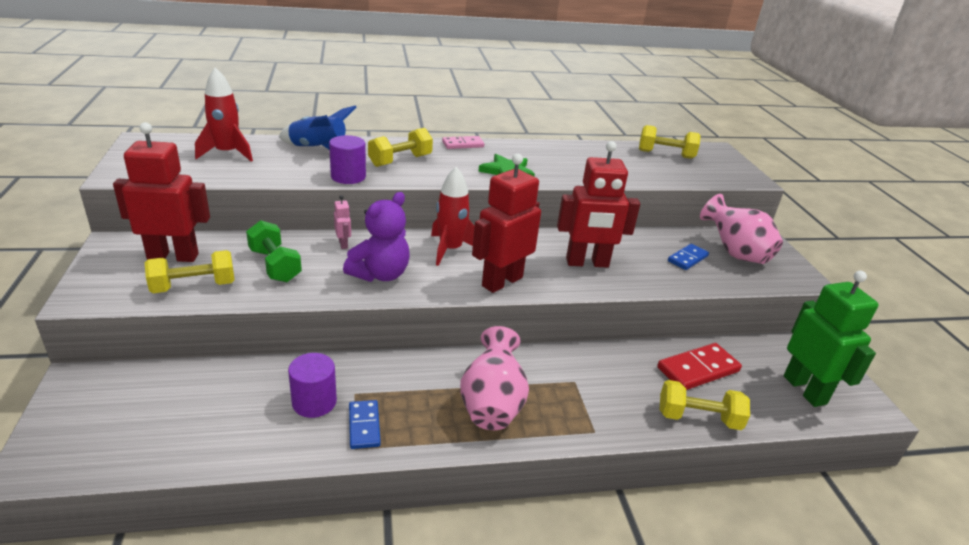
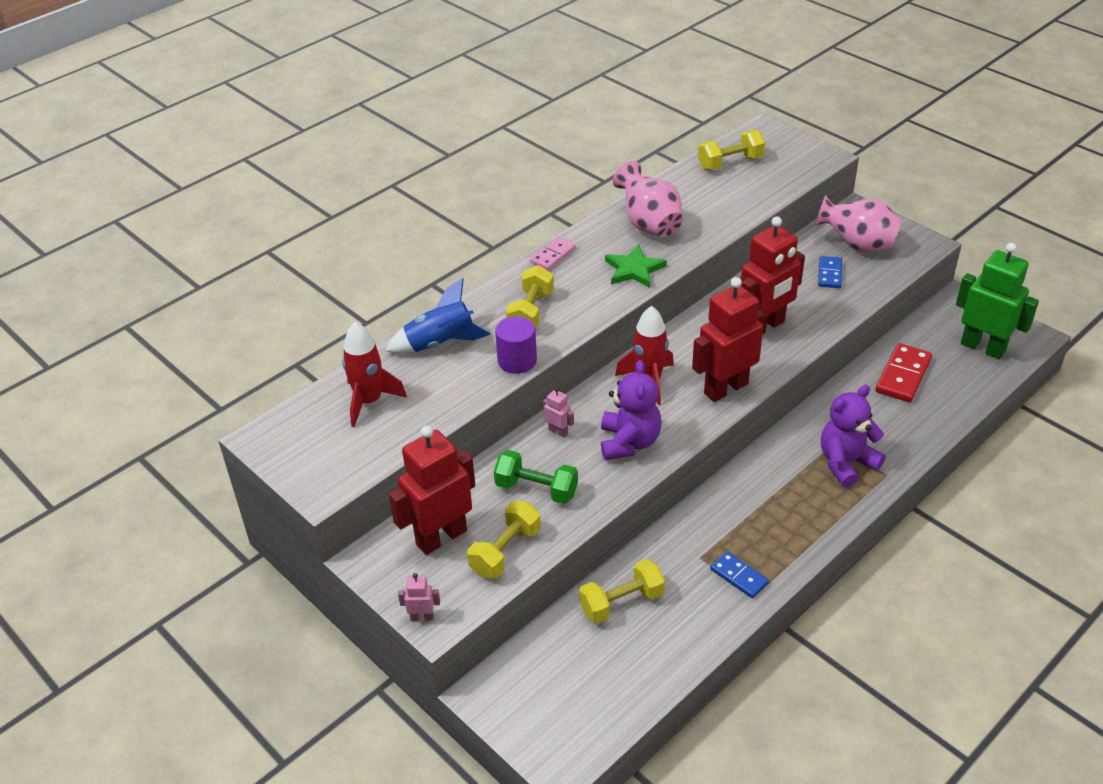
camera: 30 degrees left, 10 degrees up
(80, 290) = (422, 617): none -> pink robot
(314, 402) = (681, 584): purple cylinder -> none
(492, 405) = (802, 500): pink vase -> pink vase (649, 224)
(502, 281) = (725, 388): red robot -> red robot turned 45 degrees clockwise
(566, 401) = (846, 463): none -> purple teddy bear
(698, 418) = (939, 418): yellow dumbbell -> yellow dumbbell (621, 603)

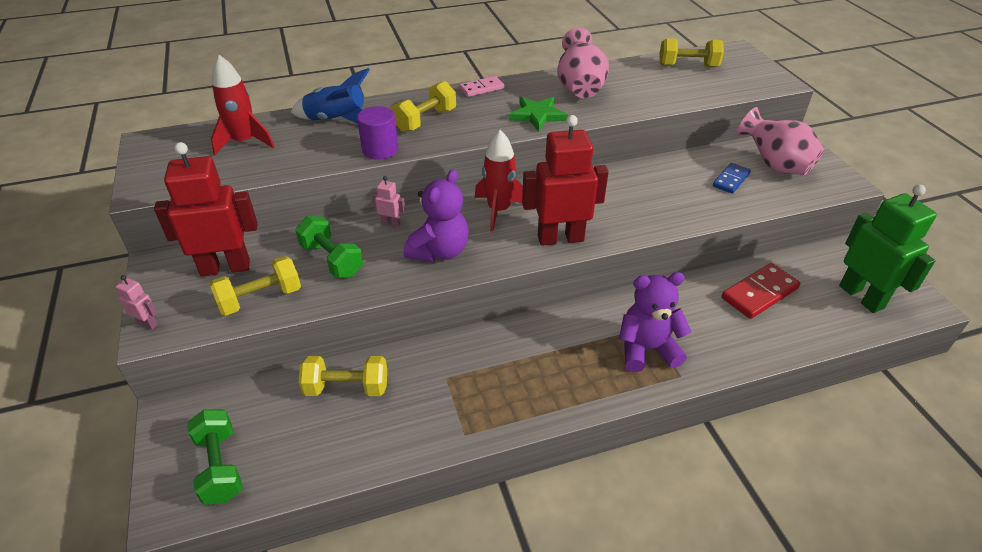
camera: 25 degrees right, 0 degrees up
(558, 431) = (391, 223): pink robot -> pink robot turned 45 degrees counterclockwise
(572, 712) = (220, 466): none -> green dumbbell
(739, 576) = (466, 410): blue domino -> none
(764, 327) = (636, 202): red robot -> none

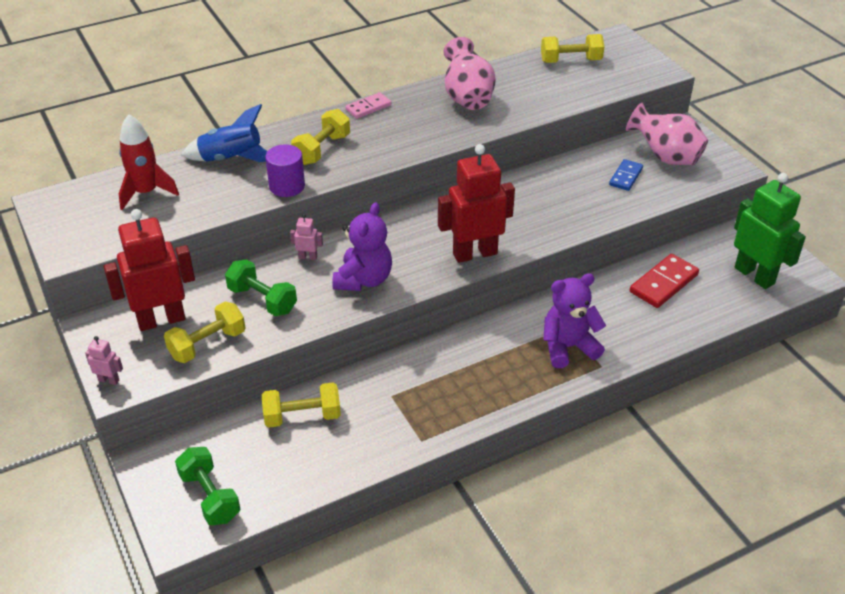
camera: 10 degrees left, 0 degrees up
(499, 210) = (410, 233): red rocket -> none
(537, 115) = (432, 132): green star -> none

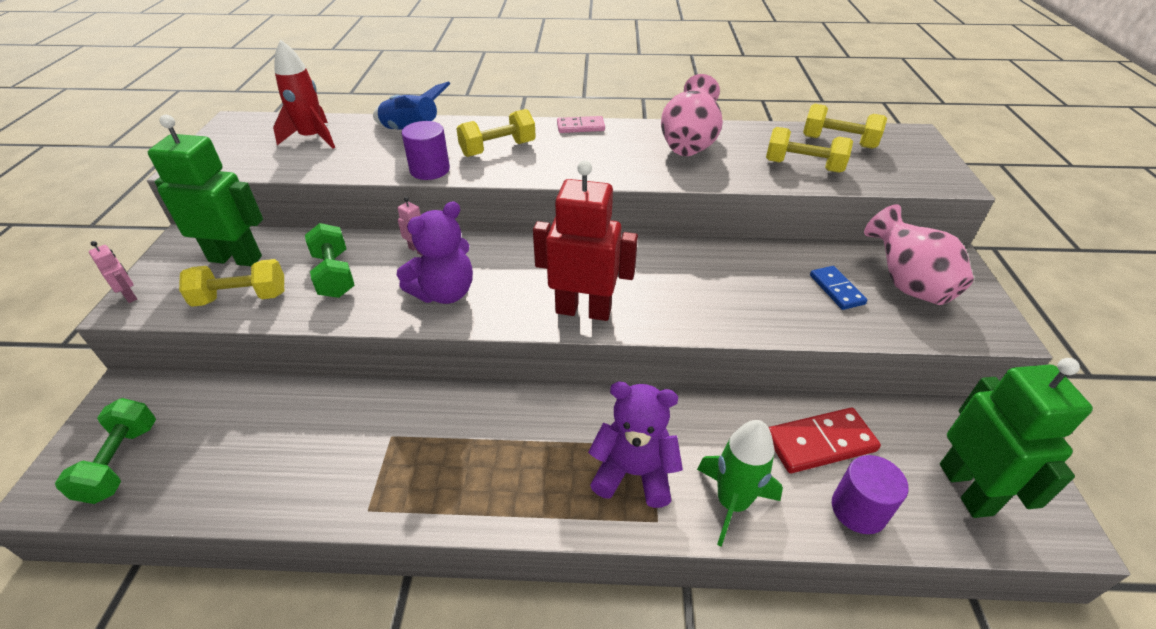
camera: 30 degrees right, 0 degrees up
(161, 320) = (236, 258): red robot -> green robot
(302, 416) = (289, 416): yellow dumbbell -> yellow dumbbell (803, 166)
(626, 177) = (836, 289): blue domino -> blue domino turned 75 degrees counterclockwise
(636, 338) = (732, 503): none -> green rocket
(705, 311) = (858, 509): none -> purple cylinder

